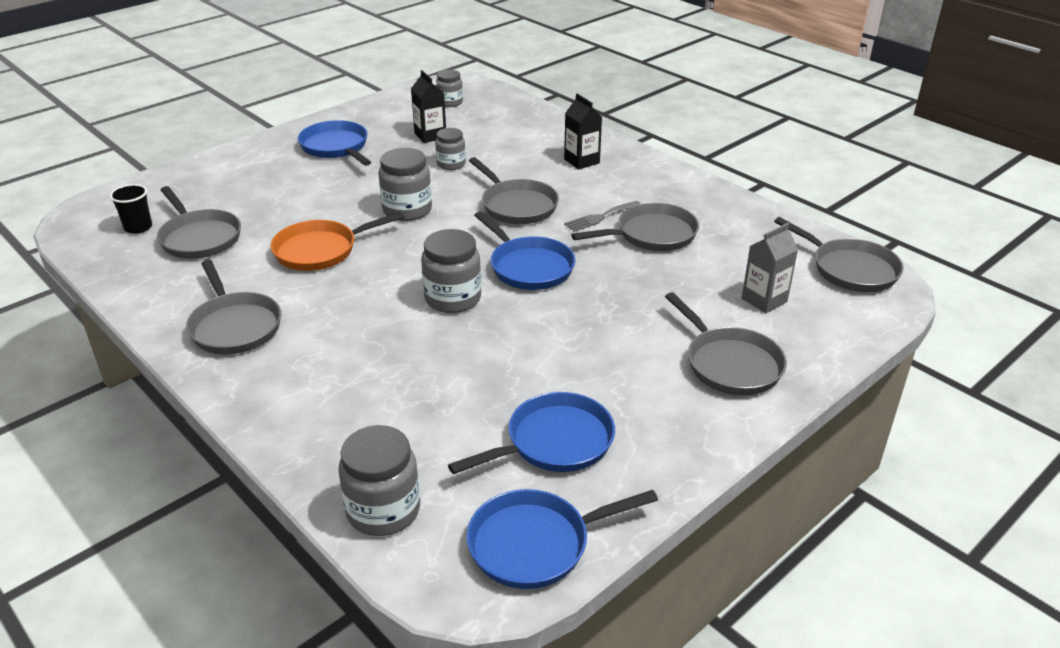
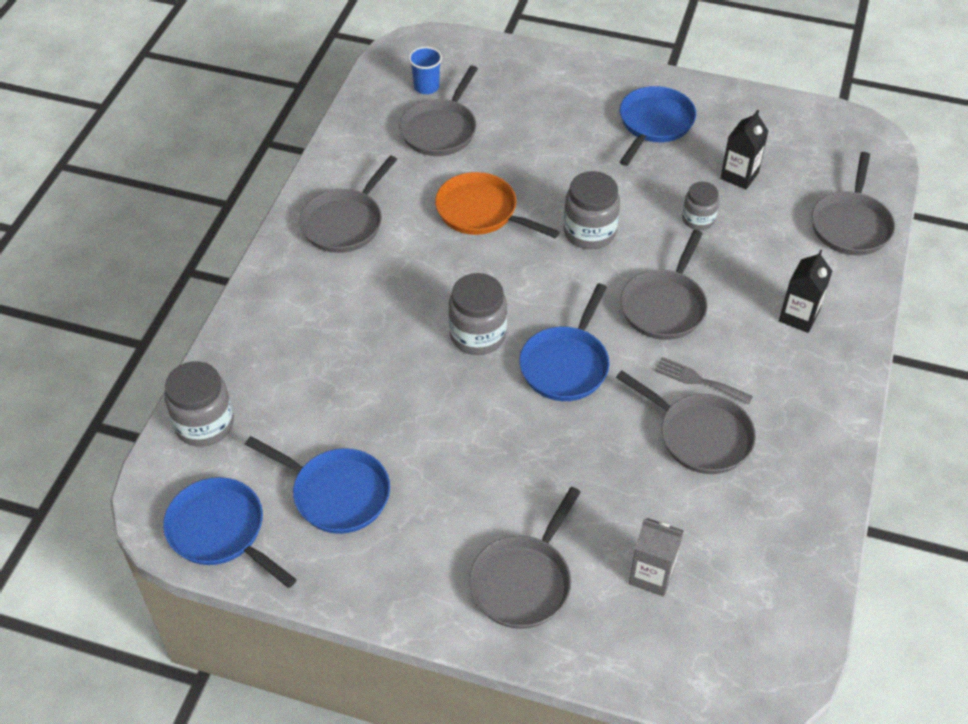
camera: 60 degrees right, 15 degrees up
(138, 227) = (426, 87): black cup -> blue cup
(450, 102) = (823, 153): grey jar -> none
(849, 269) = (773, 637): grey pan -> grey pan (851, 224)

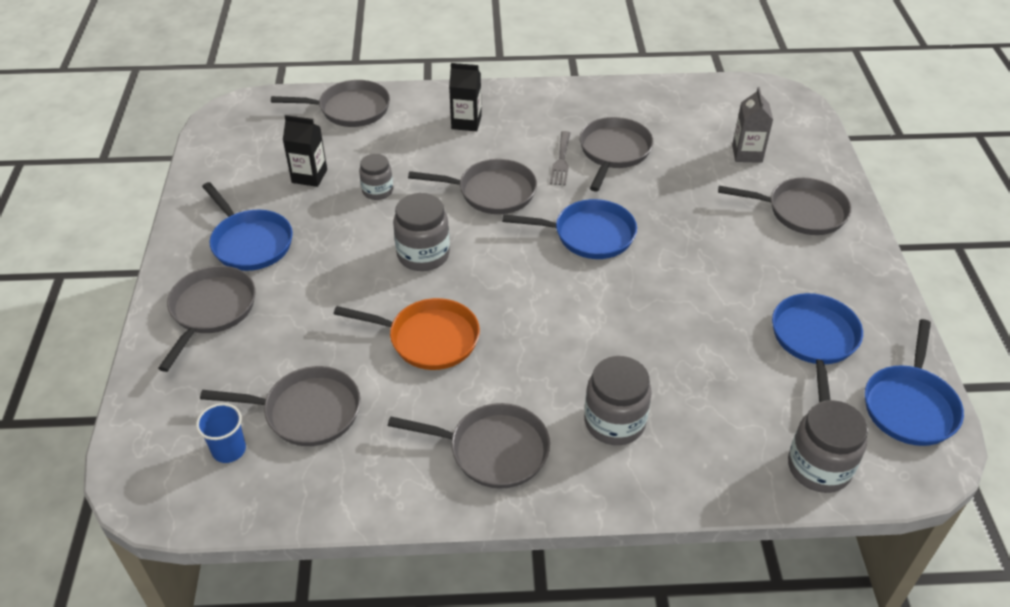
camera: 110 degrees left, 5 degrees down
(477, 335) = (589, 298): grey jar -> grey jar (614, 422)
(481, 212) = (428, 338): orange pan -> orange pan turned 90 degrees counterclockwise
(576, 93) = (211, 311): none -> grey pan
(654, 124) = (250, 242): blue pan -> blue pan turned 135 degrees counterclockwise

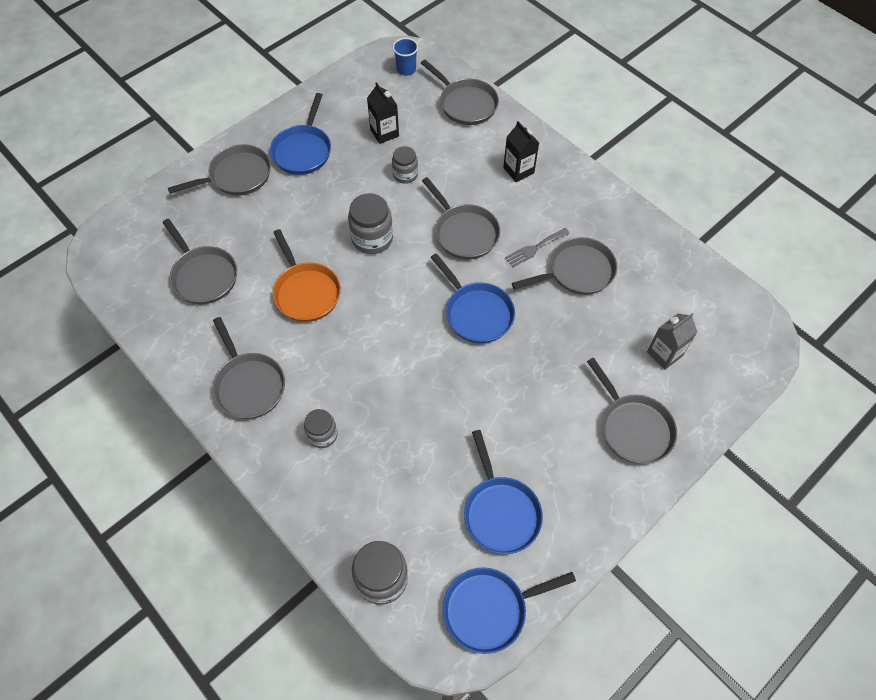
camera: 50 degrees right, 15 degrees up
(229, 450) = (150, 262): blue cup -> blue cup (406, 69)
(614, 422) = (322, 435): grey jar -> grey jar, size x0.63
(814, 340) = (500, 511): blue pan -> blue pan turned 105 degrees clockwise

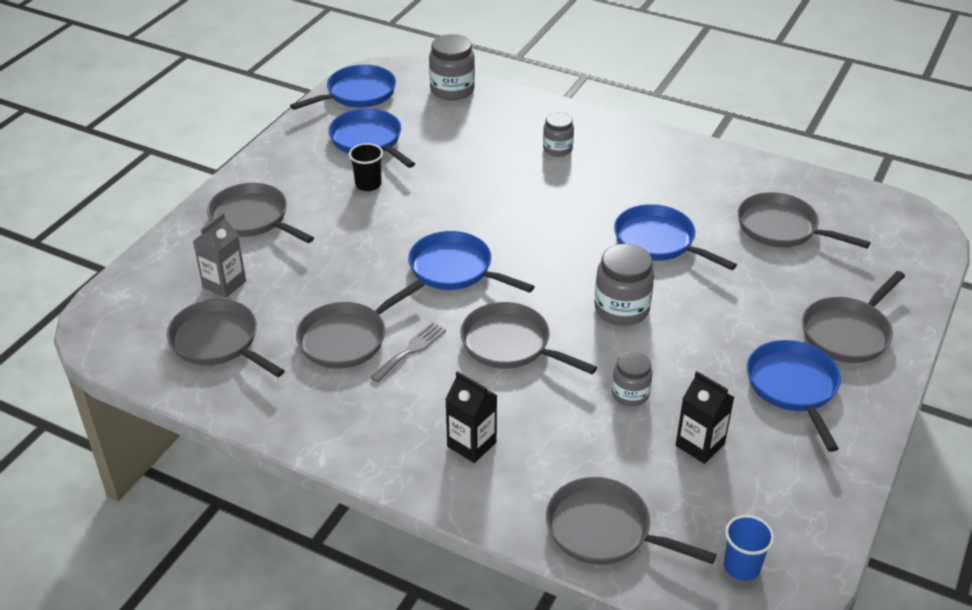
camera: 160 degrees right, 20 degrees down
(248, 384) = (654, 163): grey pan -> grey pan (218, 342)
(306, 292) = (659, 242): orange pan -> blue pan
(518, 441) = (368, 184): none -> black cup

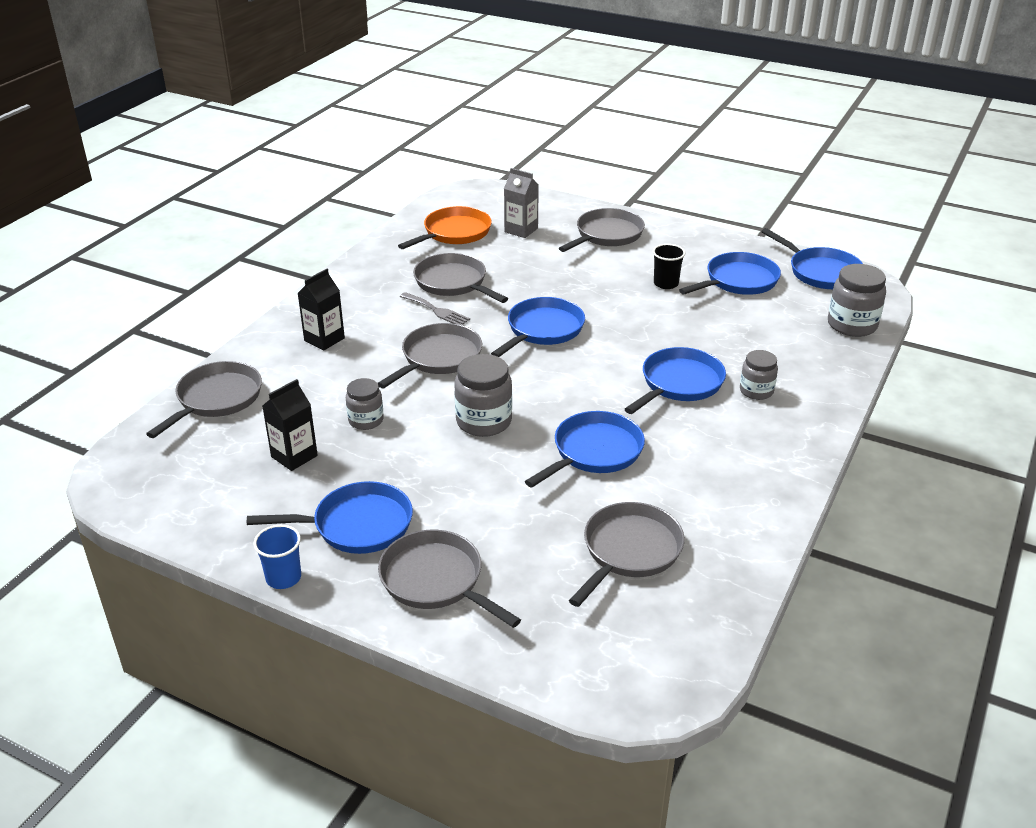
camera: 90 degrees right, 5 degrees down
(218, 342) = (454, 233): grey pan -> orange pan
(549, 189) = (679, 384): none -> blue pan
(741, 567) = (153, 467): blue cup -> blue cup (283, 578)

